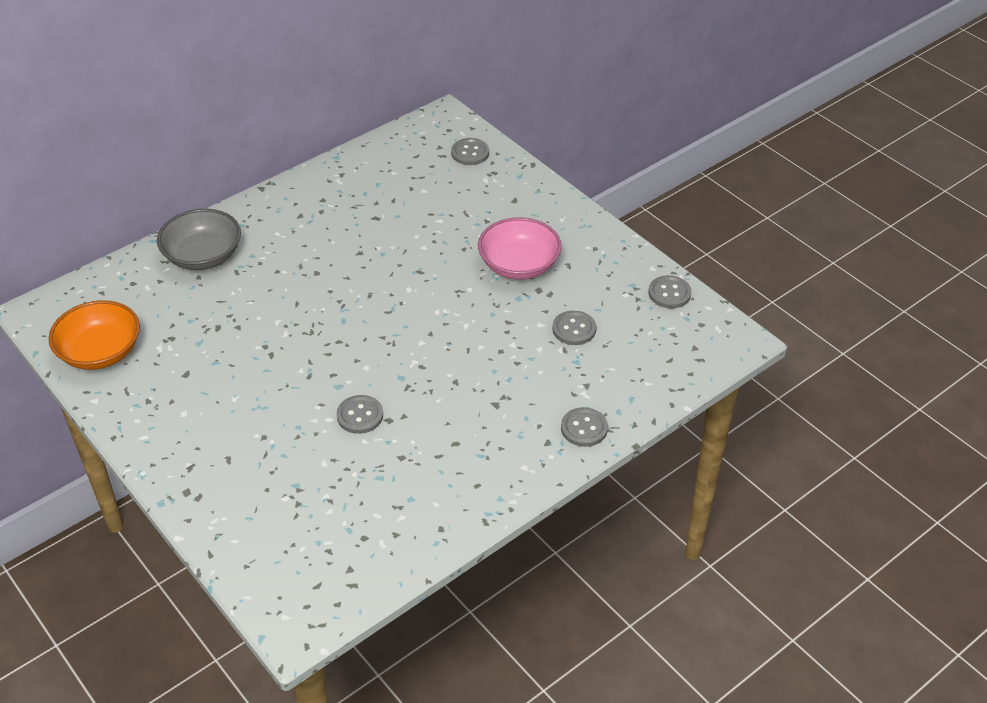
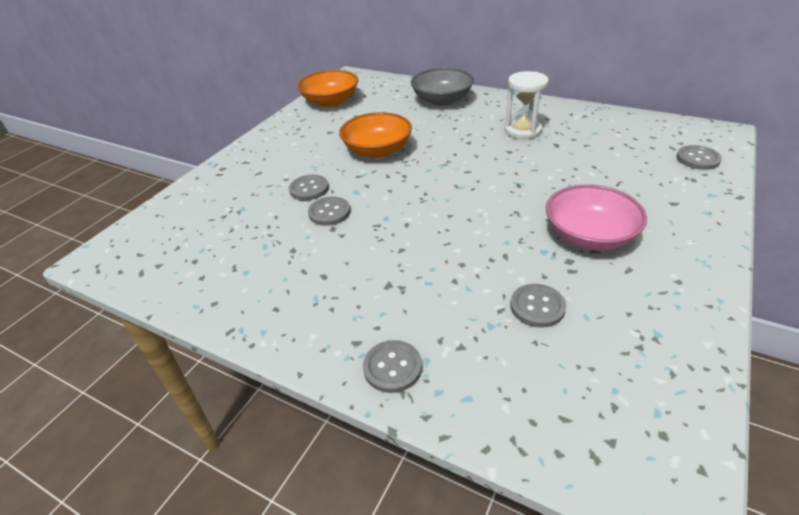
camera: 70 degrees right, 5 degrees down
(269, 346) = (377, 150): none -> orange bowl
(330, 226) = (522, 130): none -> white hourglass
(669, 293) = (683, 377): grey button -> grey button (309, 189)

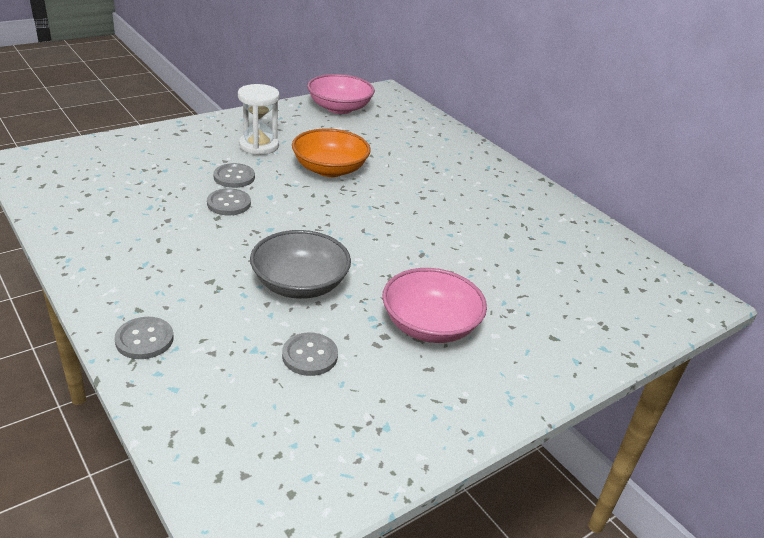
camera: 20 degrees right, 5 degrees down
(330, 101) = (339, 108): orange bowl -> pink bowl
(442, 100) = (446, 148): grey bowl -> grey bowl (300, 284)
(522, 130) = (489, 208): white hourglass -> white hourglass (259, 146)
(698, 159) = (638, 311): grey button -> none

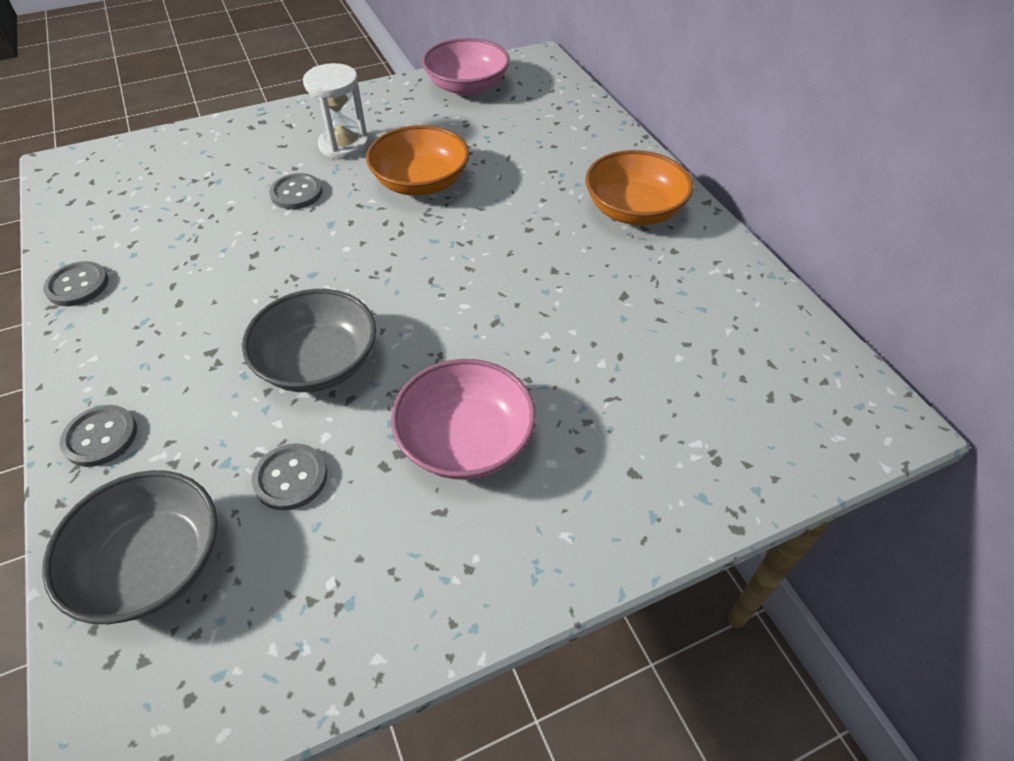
camera: 15 degrees right, 15 degrees up
(225, 415) = (153, 564): none -> grey bowl
(229, 203) = (275, 233): grey button -> grey button (78, 285)
(493, 184) = (634, 210): none -> orange bowl

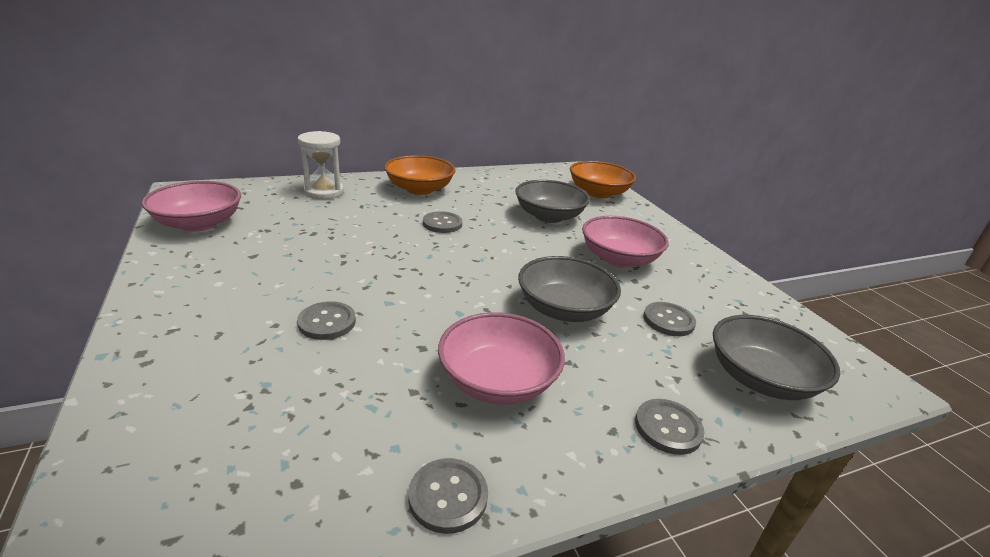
camera: 90 degrees left, 20 degrees down
(196, 307) = (498, 381): none -> pink bowl
(344, 145) = (253, 292): white hourglass -> white hourglass (323, 192)
(421, 182) = (347, 256): orange bowl -> orange bowl (598, 193)
(525, 242) = (442, 224): none -> grey button
(598, 356) = (549, 216): none -> grey bowl

